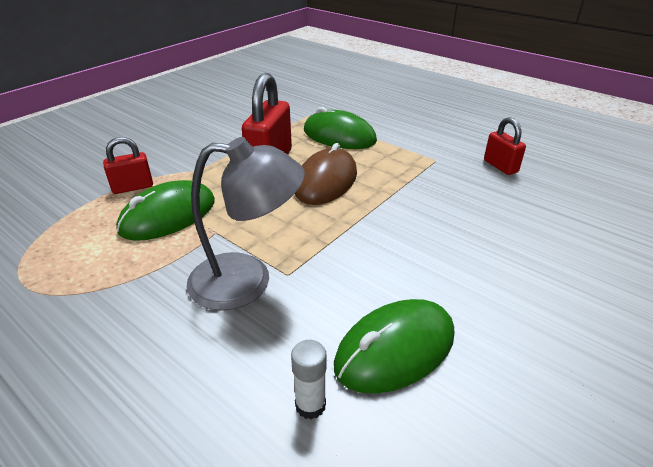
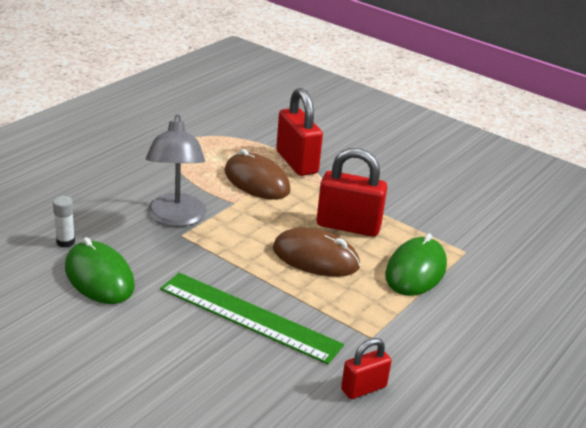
camera: 85 degrees right, 5 degrees down
(133, 187) = (297, 162): red padlock -> red padlock, size x1.74
(168, 216) = (256, 181): green mouse -> brown mouse
(433, 221) = (249, 317): none -> green ruler

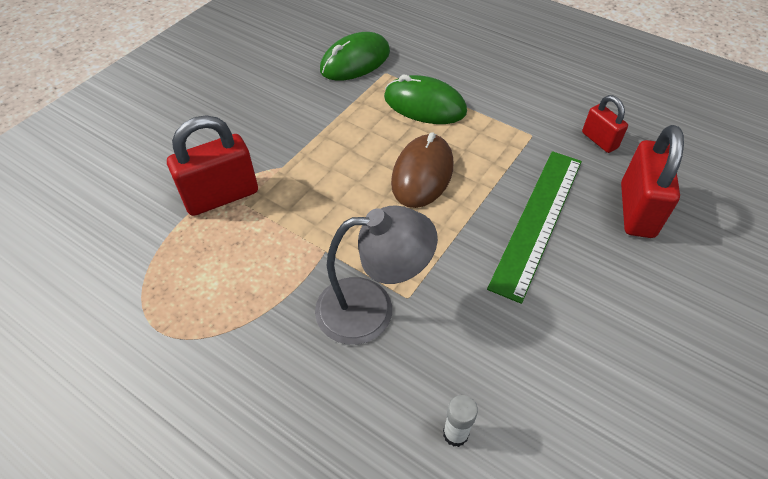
camera: 90 degrees left, 20 degrees up
(99, 277) = (519, 372): green mouse -> green mouse (355, 61)
(256, 181) = (271, 233): brown mouse -> none
(348, 226) = (358, 150): red padlock -> red padlock (637, 210)

